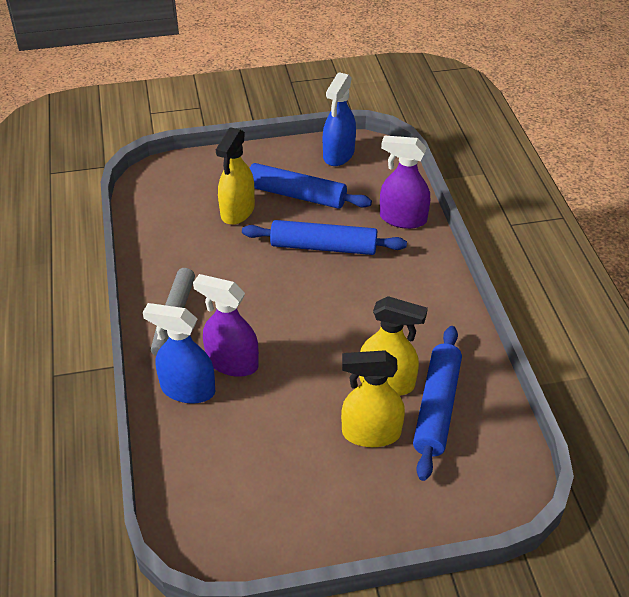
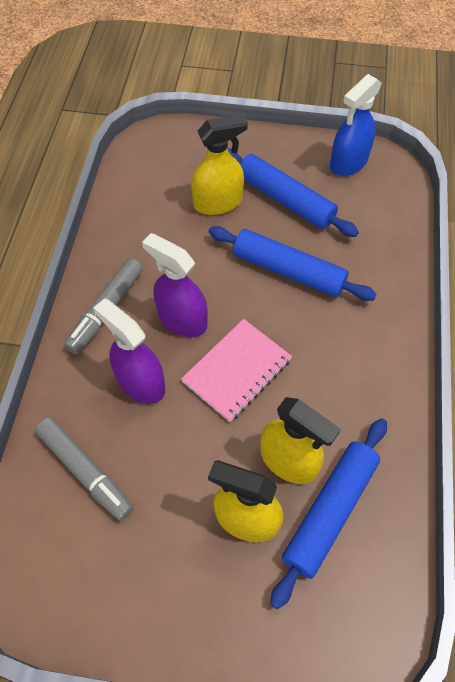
camera: 20 degrees right, 15 degrees up
(187, 389) = (85, 399): blue spray bottle -> none
(214, 441) = (85, 471): none -> grey marker
(237, 211) = (218, 202): yellow spray bottle -> yellow spray bottle turned 150 degrees counterclockwise
(313, 331) = (237, 371): none -> pink notebook
(402, 219) = (386, 260): purple spray bottle -> purple spray bottle (182, 319)

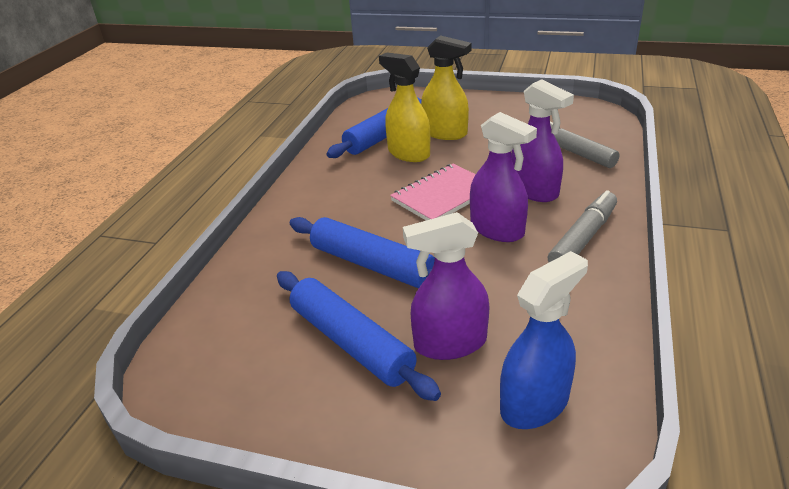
camera: 170 degrees left, 25 degrees down
(218, 202) = (449, 343): yellow spray bottle -> purple spray bottle
(348, 162) = (233, 393): blue spray bottle -> blue spray bottle (535, 403)

